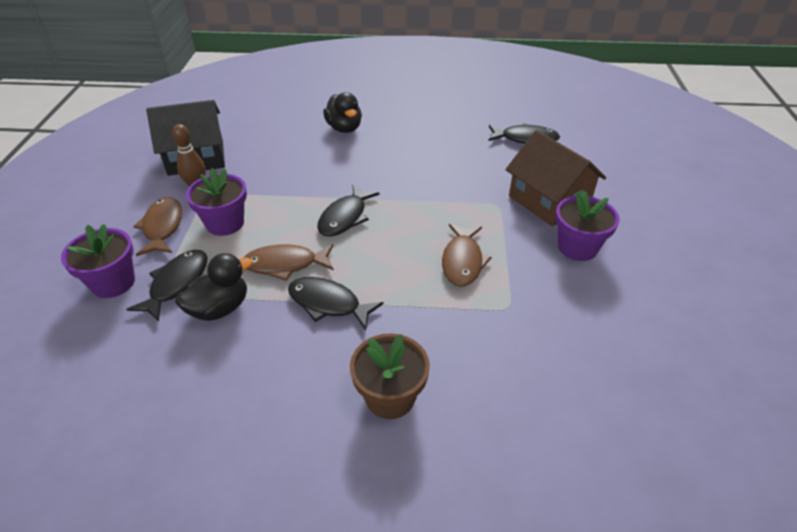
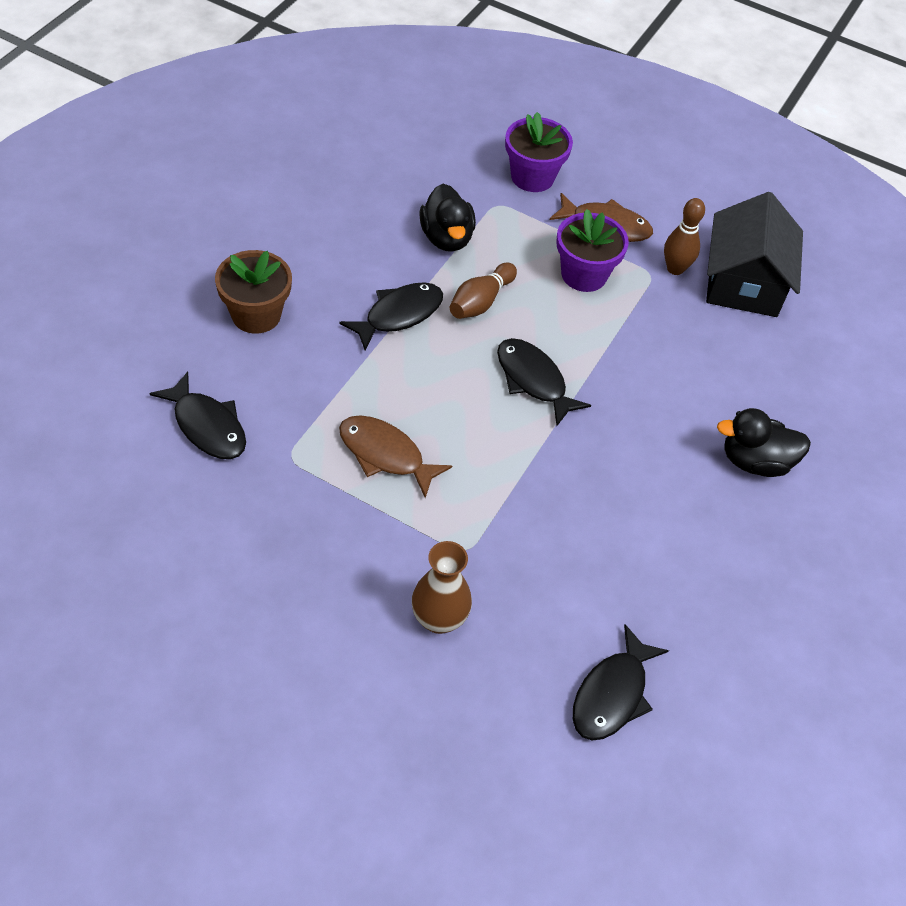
camera: 110 degrees right, 10 degrees up
(176, 283) = (503, 217): black fish -> black fish (207, 426)
(285, 264) = (480, 302): brown fish -> brown bowling pin
(548, 201) = (439, 619): brown house -> brown vase
(577, 247) = (331, 588): purple flower pot -> none

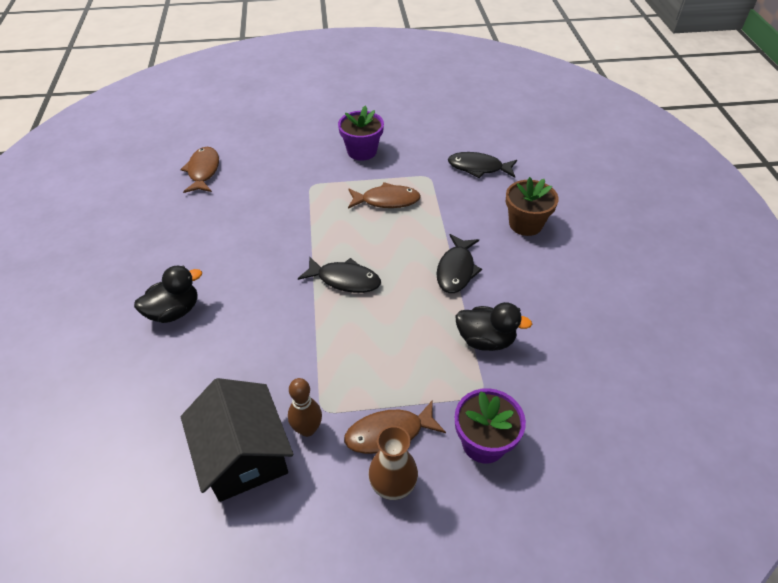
camera: 150 degrees right, 5 degrees down
(439, 619) = (301, 158): brown vase -> brown vase (393, 486)
(446, 238) = (485, 340): black duck -> black duck turned 150 degrees clockwise
(480, 302) = (419, 308): brown bowling pin -> none
(584, 274) = (371, 375): purple flower pot -> purple flower pot (362, 151)
(612, 694) = (203, 171): black fish -> brown fish

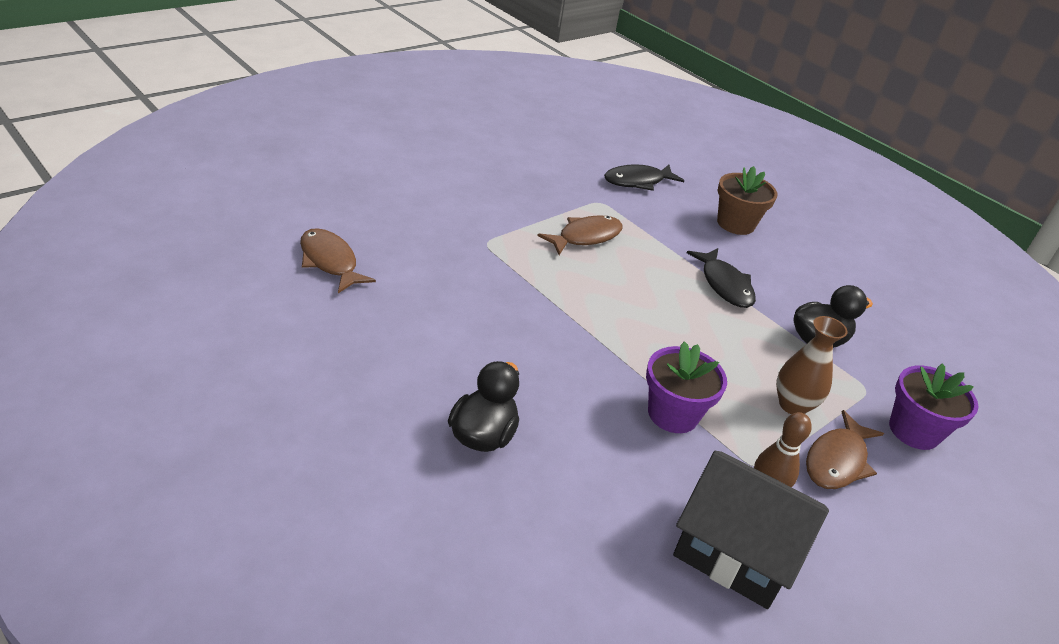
camera: 40 degrees left, 10 degrees down
(344, 280) = (633, 330): black fish -> none
(362, 151) = (502, 192): purple flower pot -> purple flower pot (673, 414)
(393, 486) = (891, 506): brown vase -> brown vase (793, 405)

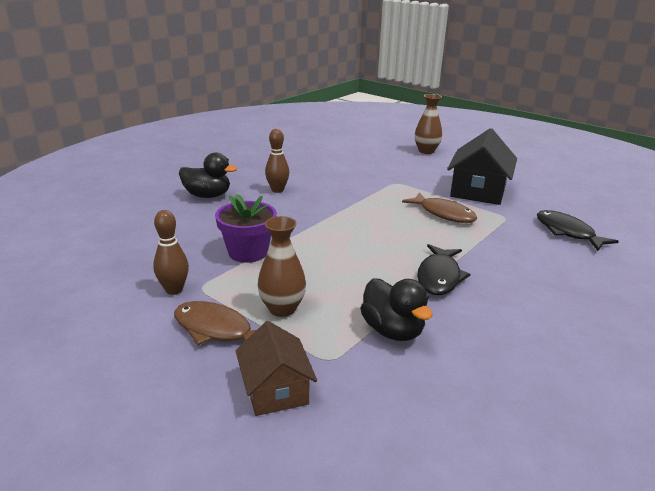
camera: 85 degrees right, 10 degrees down
(330, 262) = (334, 150): brown fish -> none
(378, 184) = (426, 151): none -> brown vase
(481, 354) = (277, 190): none -> brown bowling pin
(724, 285) = (439, 277): black fish -> black fish turned 45 degrees counterclockwise
(735, 224) = (563, 285): brown flower pot -> none
(735, 550) = (119, 276): black house -> black house (478, 191)
(914, 431) = (275, 389): purple flower pot -> brown house

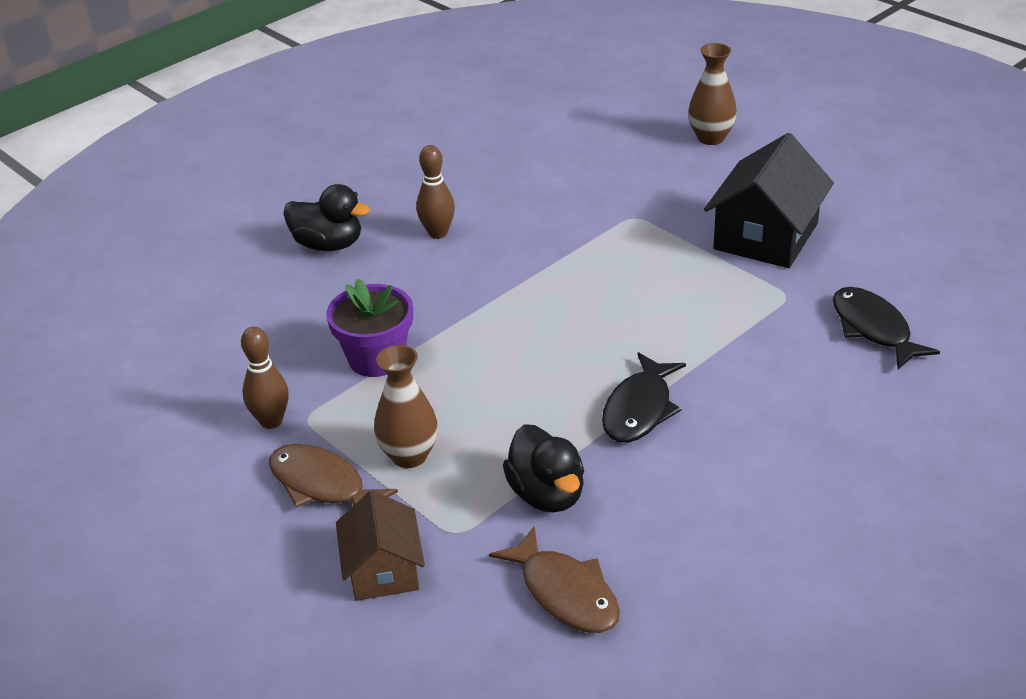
camera: 10 degrees right, 10 degrees up
(443, 214) = (689, 287): brown fish -> brown fish (565, 592)

